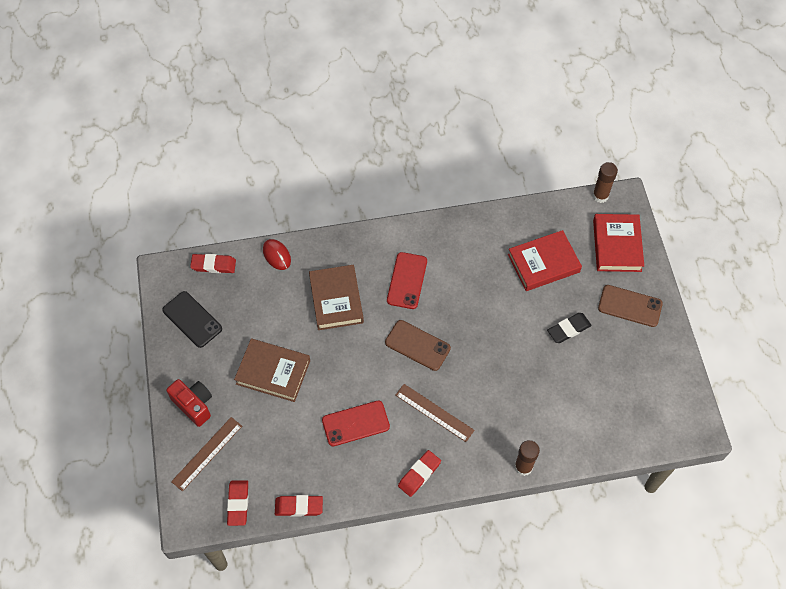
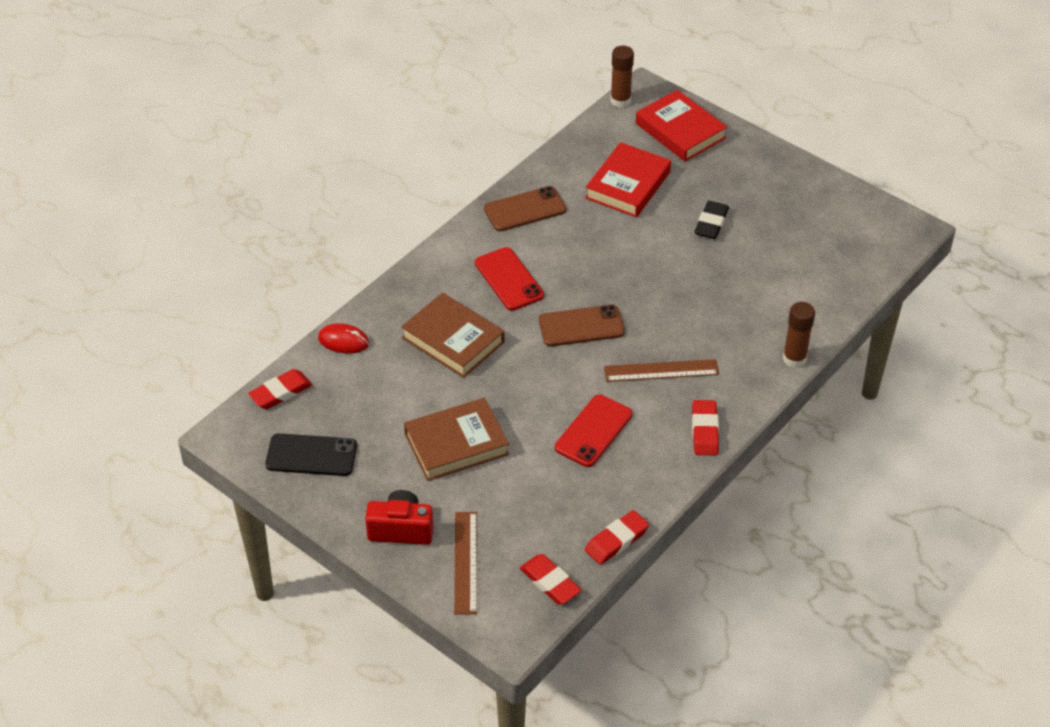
camera: 40 degrees left, 15 degrees down
(630, 306) = (745, 171): brown phone -> brown phone (525, 209)

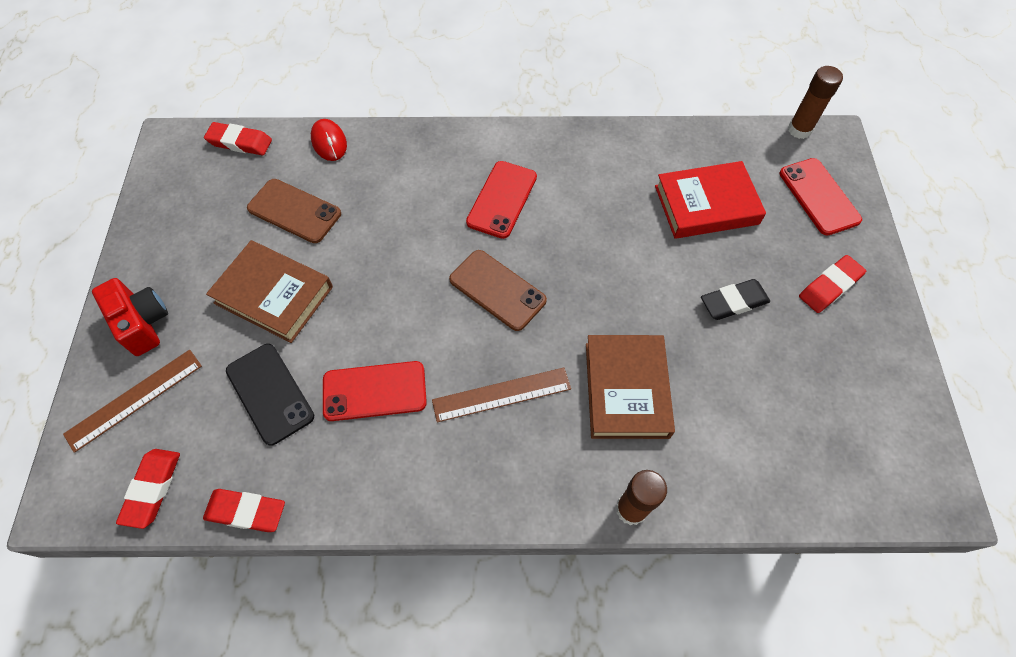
camera: 50 degrees right, 15 degrees up
(311, 455) = (185, 206): black phone -> black phone (269, 393)
(453, 340) = (394, 210): brown book -> brown book (626, 389)
(525, 209) = (594, 155): brown phone -> brown phone (294, 211)
(661, 371) = (501, 394): brown ruler -> brown ruler turned 60 degrees counterclockwise
(680, 131) = (819, 196): red book -> red phone
(704, 431) = (455, 491): red eraser -> red eraser (829, 286)

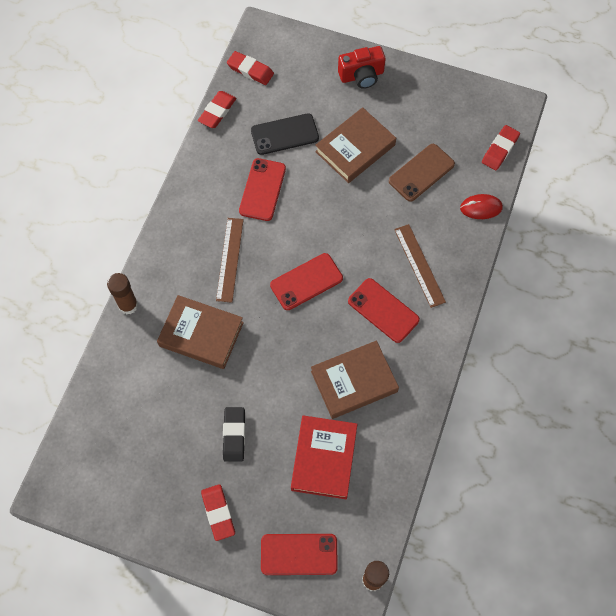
camera: 110 degrees right, 5 degrees up
(134, 399) = (310, 67): brown ruler -> brown ruler (419, 265)
(497, 290) = (306, 281): brown phone -> red phone
(603, 203) = (354, 381): none -> brown book

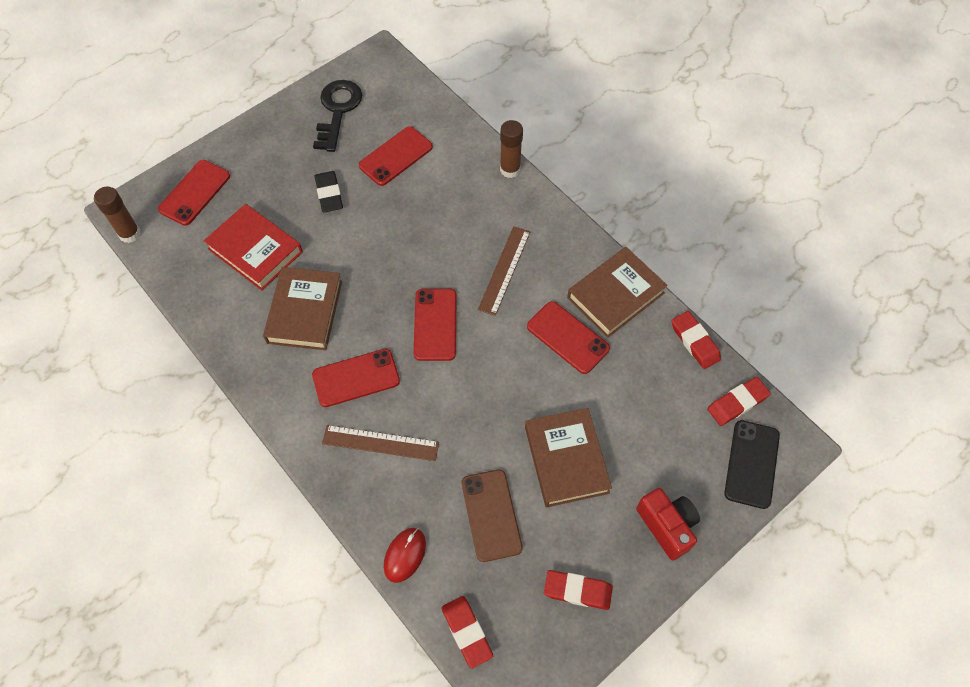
camera: 120 degrees right, 5 degrees down
(138, 488) = (338, 111): none -> black key
(163, 404) = (395, 156): none -> red phone
(201, 334) = (442, 212): brown book -> brown book (615, 295)
(218, 513) = (274, 154): red eraser -> red eraser (577, 591)
(230, 259) = (504, 270): brown ruler -> brown ruler turned 75 degrees clockwise
(234, 435) = (329, 194): black eraser -> black eraser turned 45 degrees clockwise
(284, 134) = (627, 394): black phone -> black phone (752, 464)
(361, 75) = (667, 526): red camera -> red camera turned 135 degrees clockwise

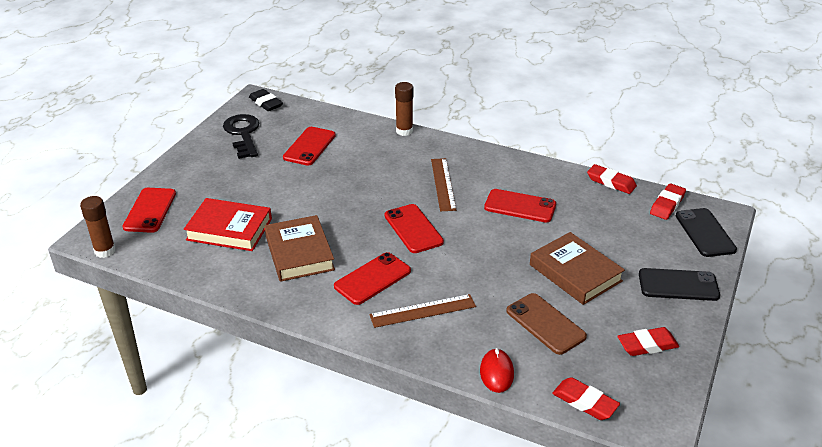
camera: 25 degrees left, 25 degrees down
(329, 194) = (270, 180): black eraser -> black eraser (266, 103)
(615, 295) = (535, 174): brown book -> none
(667, 526) = (678, 285): red camera -> black phone

